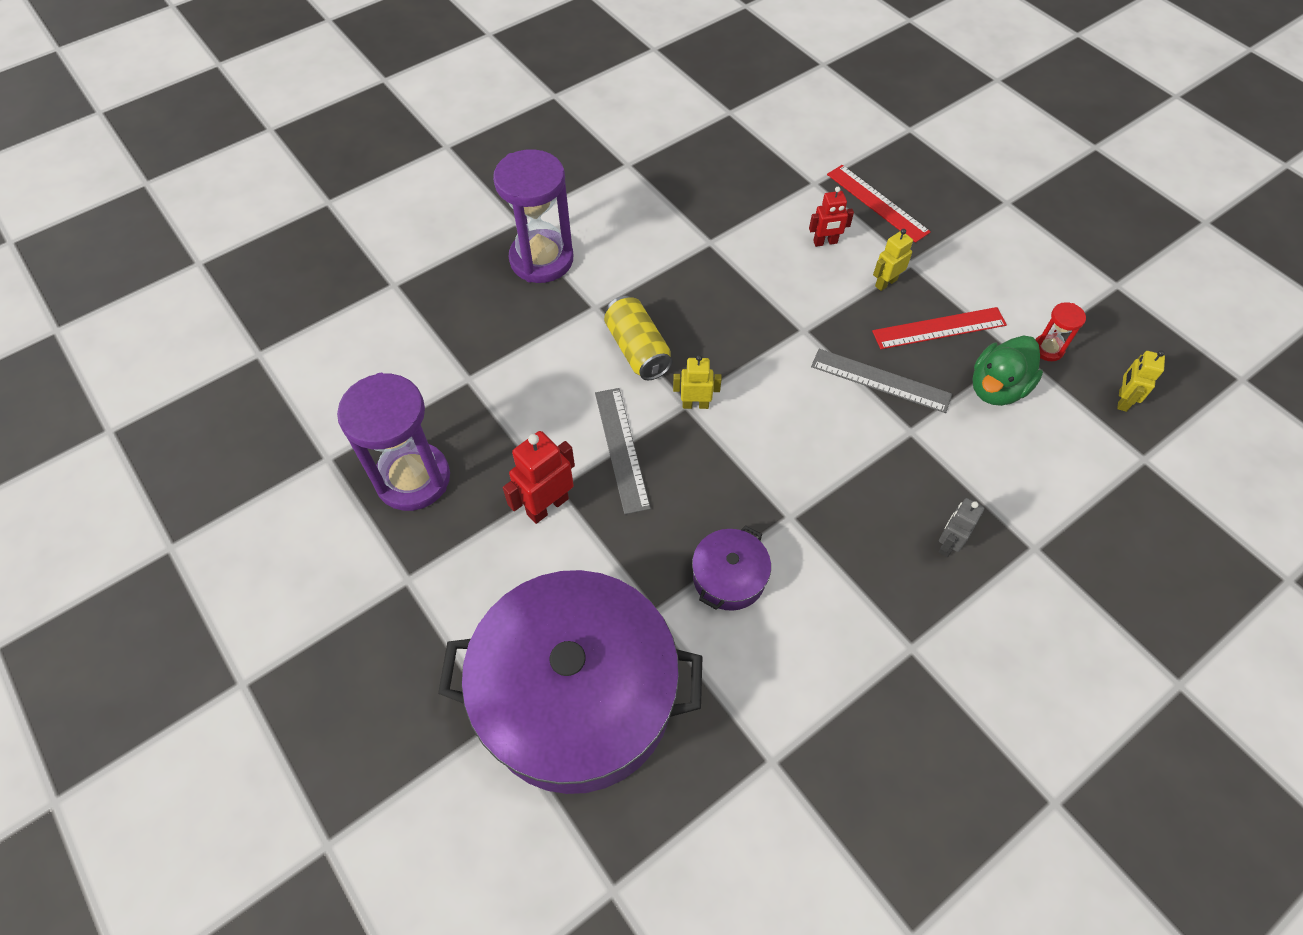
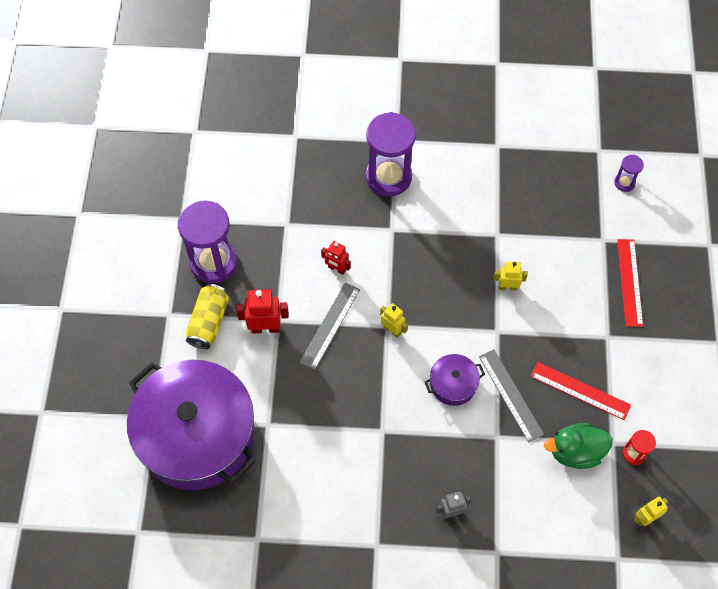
camera: 40 degrees right, 5 degrees up
(637, 350) = (391, 273): yellow can -> yellow can (209, 322)
(729, 577) = (320, 436): purple pot -> purple pot (453, 384)
(781, 124) = (624, 183): none -> purple hourglass
(825, 242) = (568, 285): red robot -> red robot (336, 269)
(885, 283) = (578, 338): yellow robot -> yellow robot (507, 287)

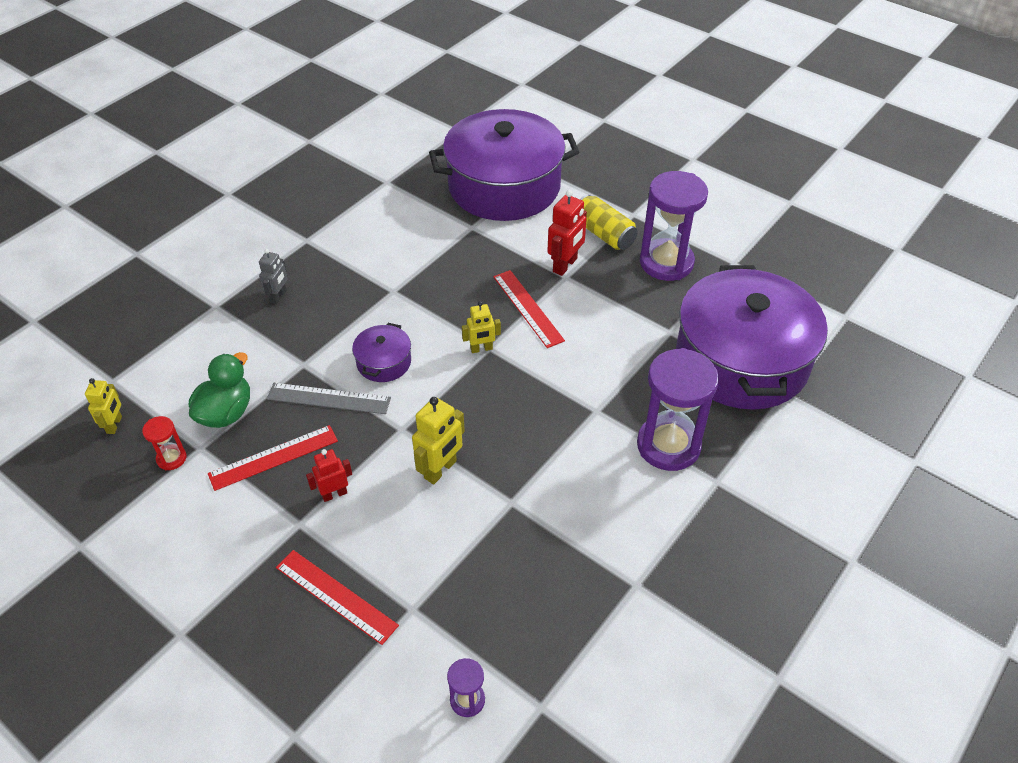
camera: 125 degrees right, 15 degrees down
(283, 171) = (742, 360): none -> purple pot
(330, 325) = (528, 308): grey ruler -> red ruler
(336, 269) = (585, 343): red robot -> red robot (334, 494)
(507, 287) = (440, 470): yellow robot -> yellow robot, size x1.54

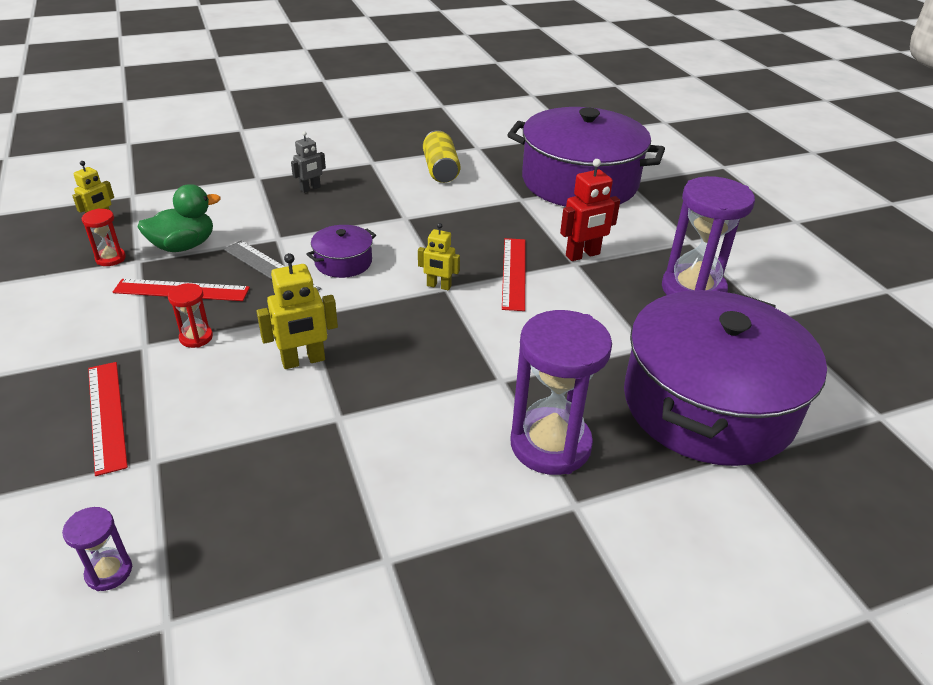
camera: 30 degrees right, 10 degrees down
(334, 494) = (196, 337): red robot -> red hourglass
(604, 234) = (645, 246): yellow can -> yellow can (440, 170)

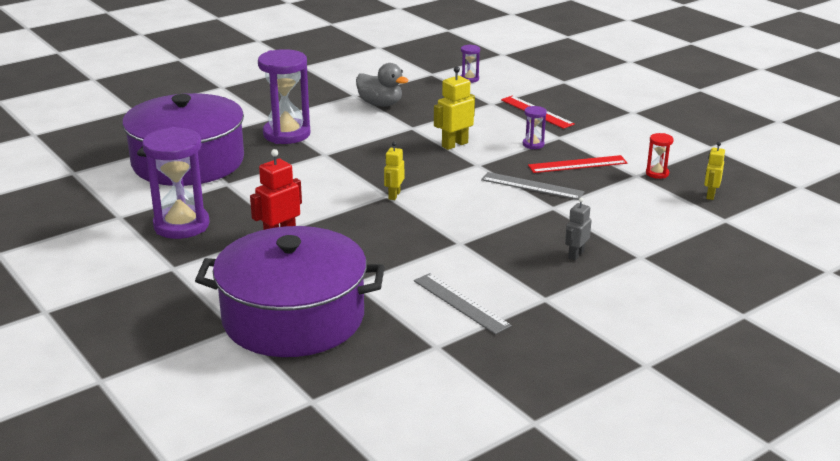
camera: 165 degrees right, 10 degrees down
(184, 246) = (618, 189): green duck -> none
(196, 337) = (533, 144): red hourglass -> purple hourglass
(343, 262) = (481, 199): purple pot -> none
(352, 508) = (380, 104): none -> grey duck
(438, 286) = (394, 195): yellow robot -> yellow robot turned 75 degrees counterclockwise
(440, 170) = (461, 303): yellow can -> grey ruler
(514, 273) = (337, 214): red ruler -> none

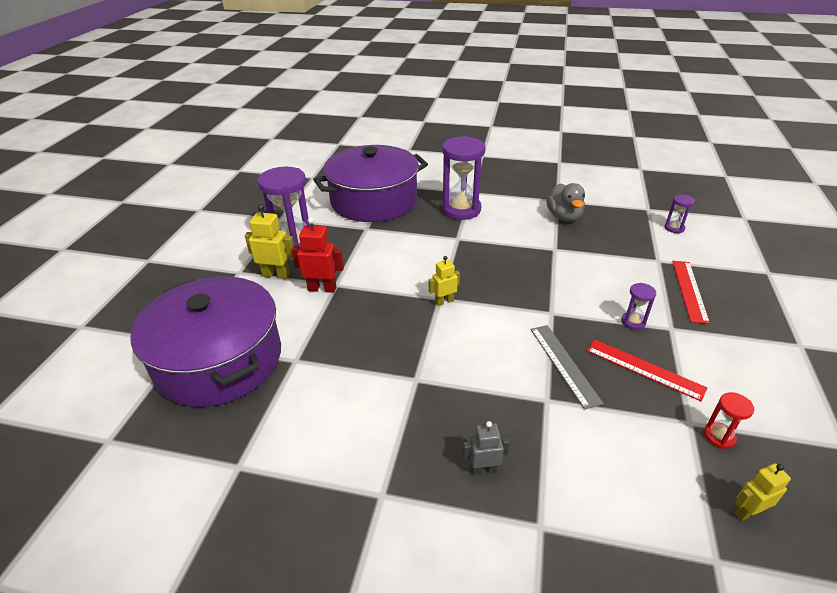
camera: 50 degrees right, 10 degrees up
(454, 144) = (563, 283): yellow robot -> yellow robot (276, 275)
(461, 303) = (320, 439): grey ruler -> none

